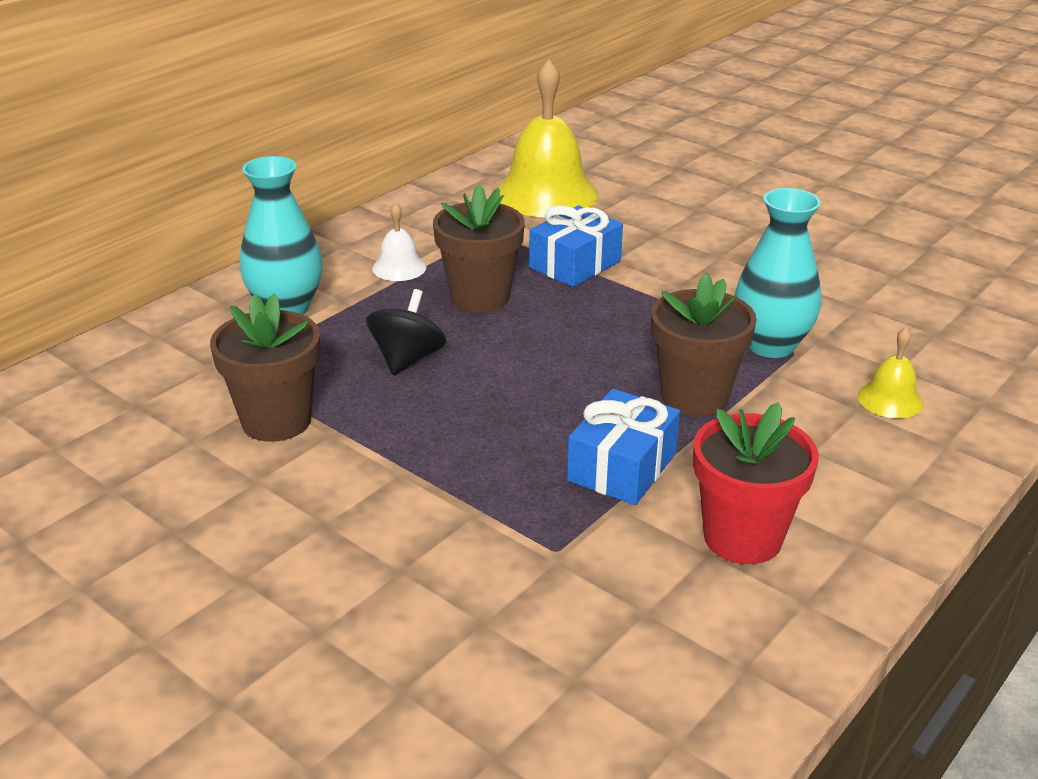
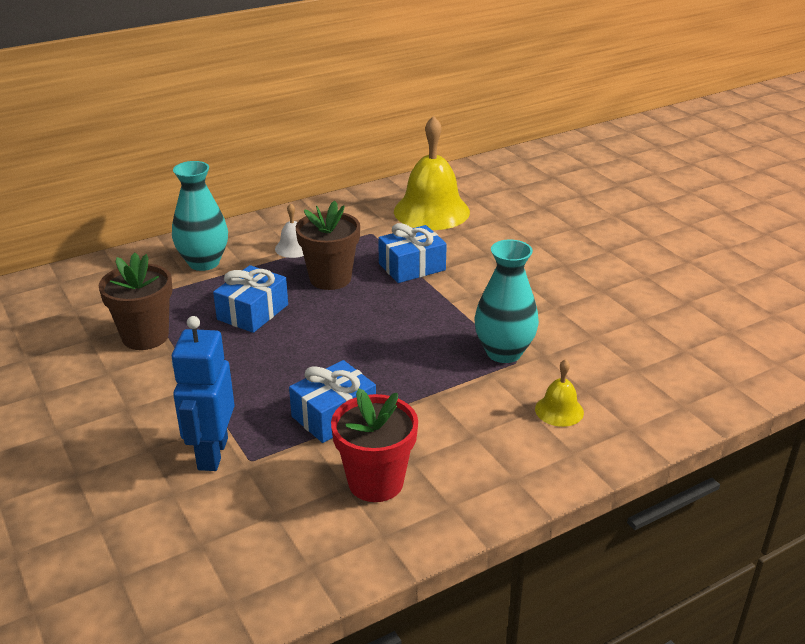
camera: 20 degrees right, 0 degrees up
(407, 359) = (253, 312): black spinning top -> blue gift
(496, 555) = (212, 454): none -> blue robot
(694, 397) = (420, 378): brown flower pot -> none

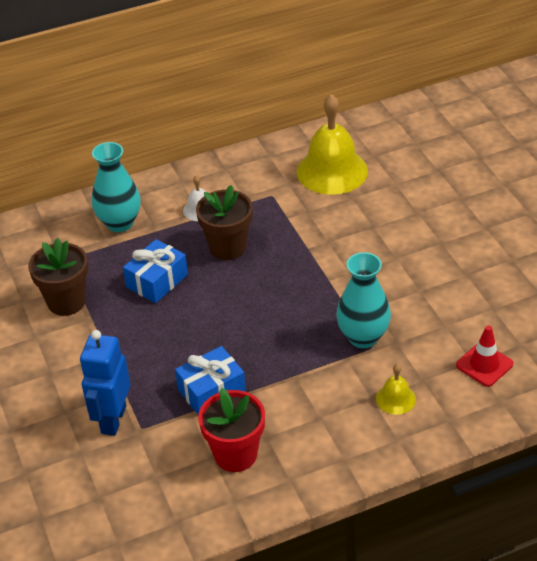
camera: 10 degrees right, 10 degrees up
(412, 267) = (302, 238): blue gift -> none
(651, 371) = (484, 364): none -> red traffic cone

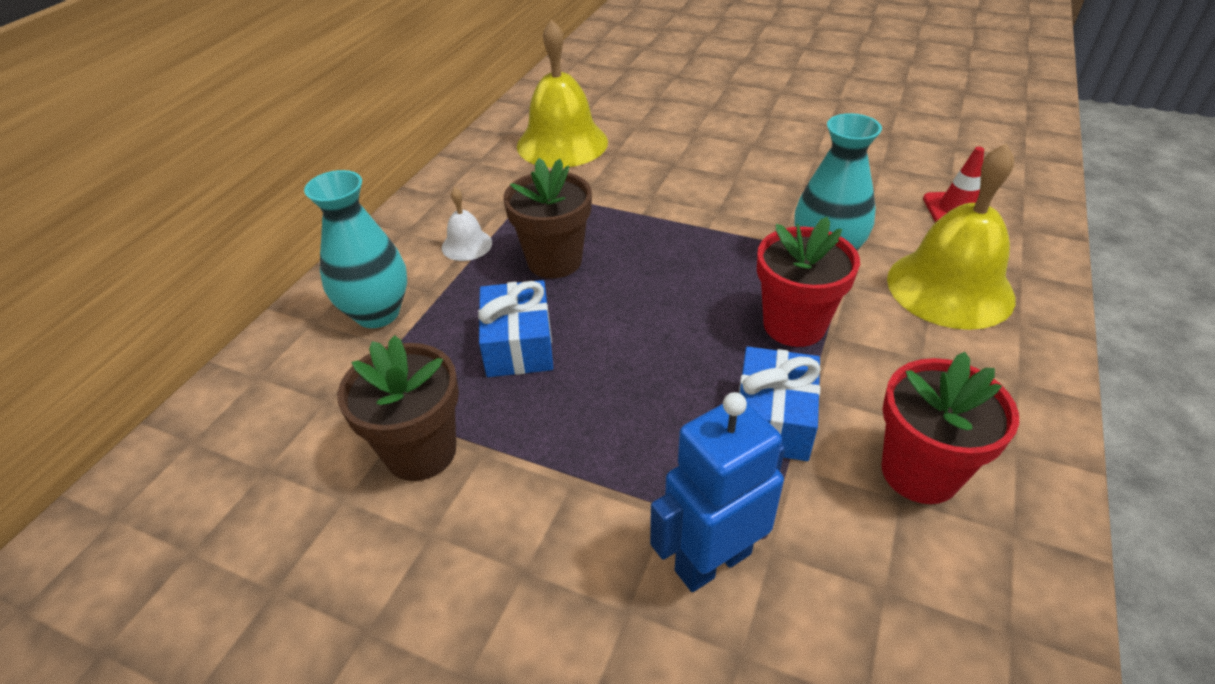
camera: 45 degrees left, 0 degrees up
(113, 420) = (712, 561): blue robot -> blue robot turned 90 degrees clockwise
(287, 359) = (794, 325): none -> red flower pot
(395, 399) = (950, 288): yellow bell -> yellow bell, size x2.15

